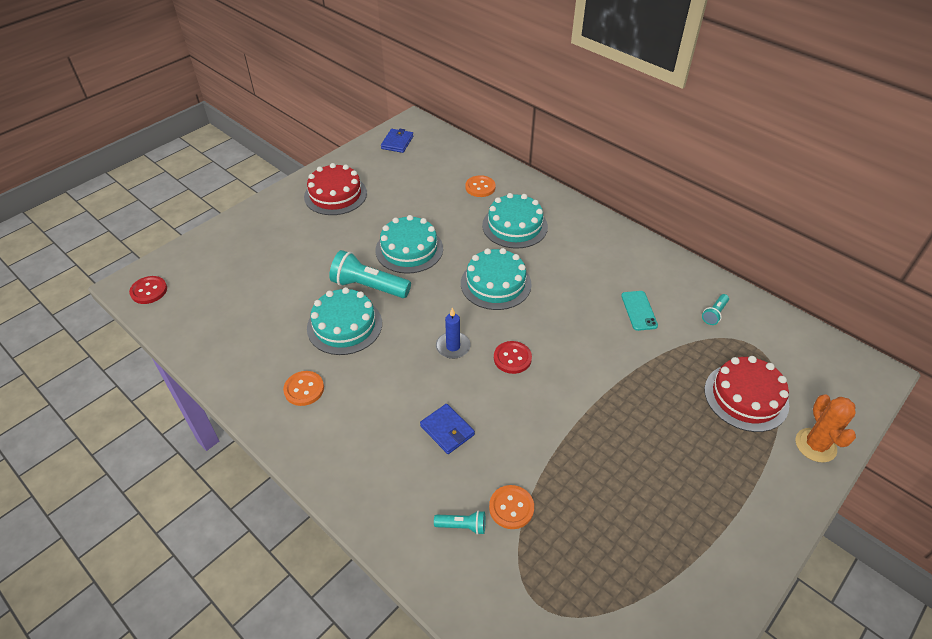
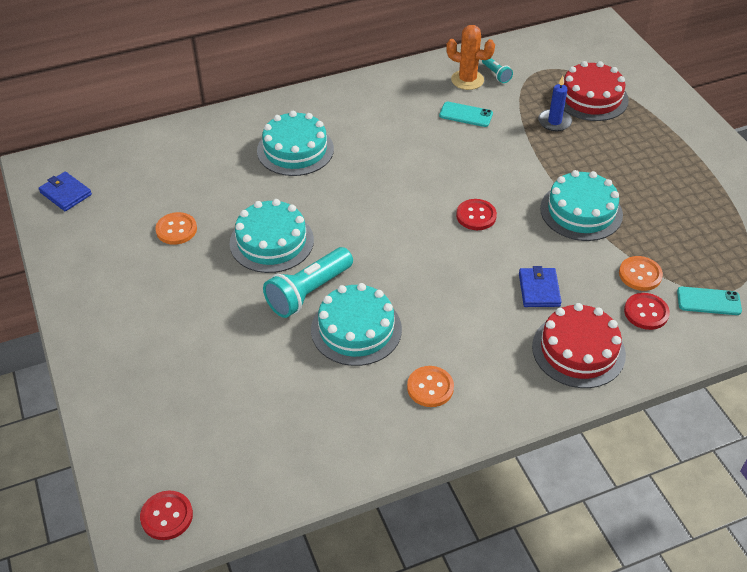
camera: 65 degrees left, 0 degrees up
(335, 195) = (121, 278): red cake -> red cake (578, 350)
(447, 430) = (539, 289): blue wallet -> blue wallet turned 75 degrees counterclockwise
(453, 347) = (437, 252): blue candle -> blue candle (554, 122)
(462, 526) = (646, 312): turquoise flashlight -> red button
(480, 187) = (212, 153): orange button -> orange button (176, 230)
(495, 283) = (370, 193): turquoise cake -> turquoise cake (581, 211)
(507, 582) = (708, 301): none -> turquoise phone
(815, 445) = (651, 85): orange cactus -> orange cactus (467, 80)

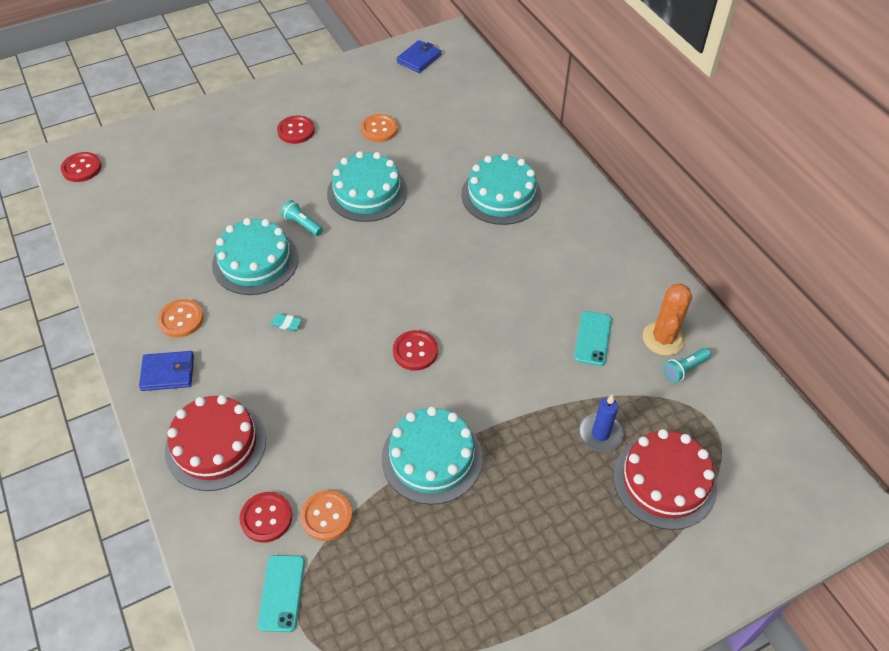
camera: 85 degrees right, 5 degrees up
(158, 299) = (296, 131): none -> red button
(308, 292) = (302, 224): turquoise flashlight -> turquoise flashlight, size x0.50
(440, 303) = (286, 324): none -> turquoise eraser
(539, 289) = (303, 410): blue wallet -> blue wallet (168, 373)

